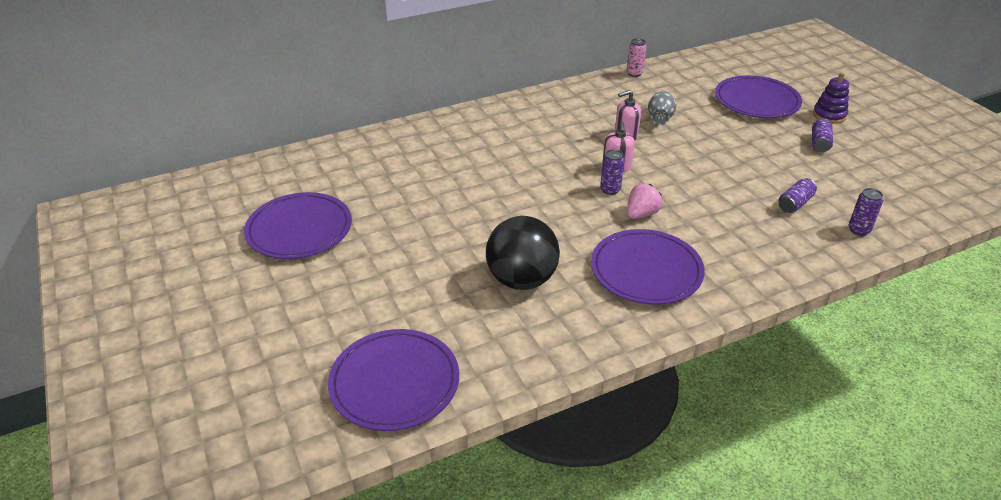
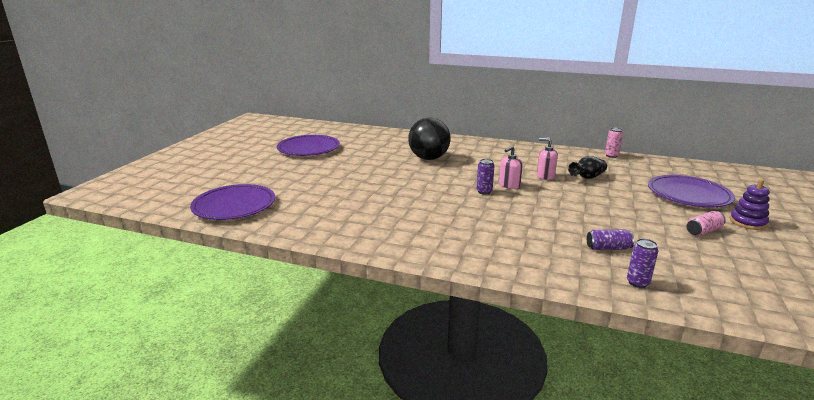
camera: 45 degrees right, 15 degrees down
(521, 280) = (359, 201): black ball -> black ball (429, 158)
(641, 214) = (481, 207): pink strawberry -> none
(646, 270) = (431, 228): purple plate -> none
(660, 118) = (587, 177): grey vase -> black vase
(819, 143) = (703, 231): purple can -> pink can

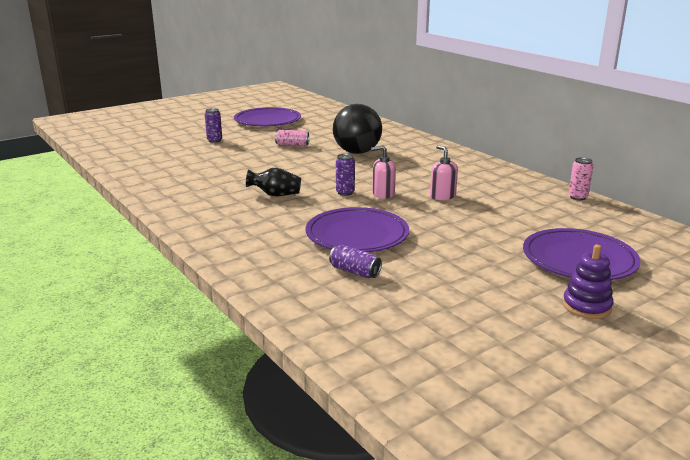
camera: 35 degrees right, 0 degrees up
(234, 206) = (129, 151): purple plate -> purple plate (357, 235)
(587, 177) = (489, 209): black vase -> black vase (275, 195)
(637, 283) = (314, 305): purple can -> purple can (214, 140)
(703, 231) = (501, 294): pink can -> pink can (292, 145)

